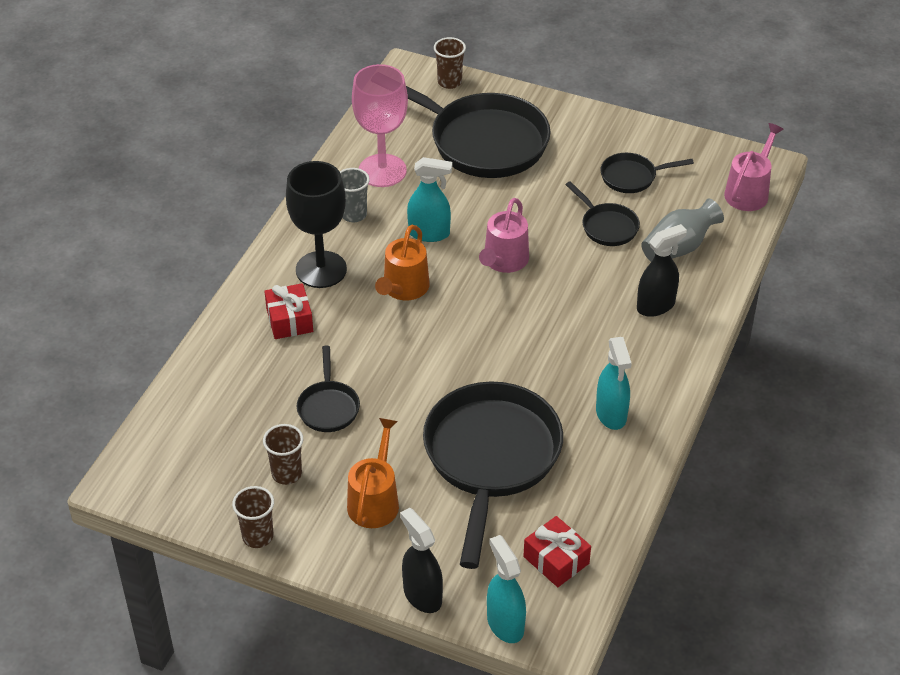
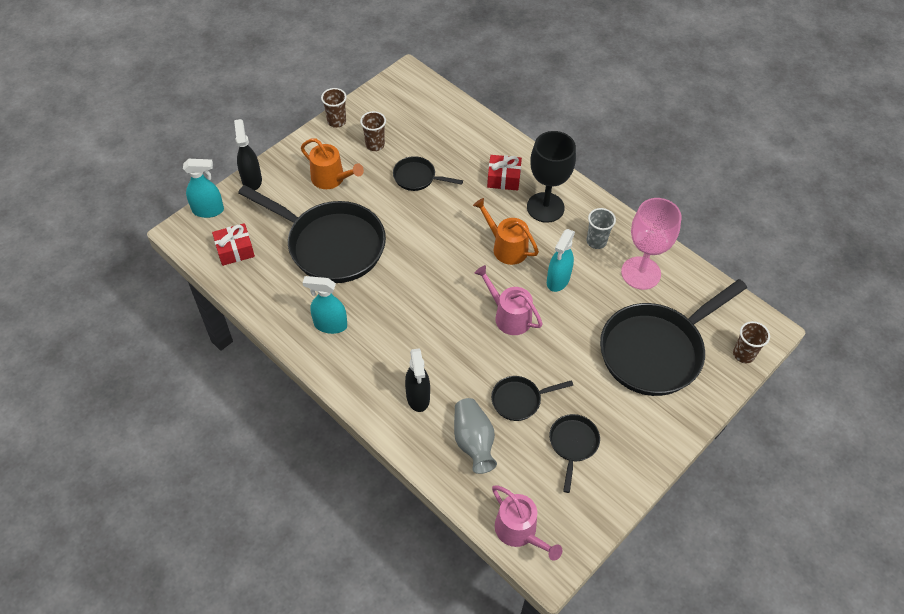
camera: 110 degrees right, 10 degrees up
(422, 595) = (252, 180): black spray bottle -> black spray bottle turned 90 degrees counterclockwise

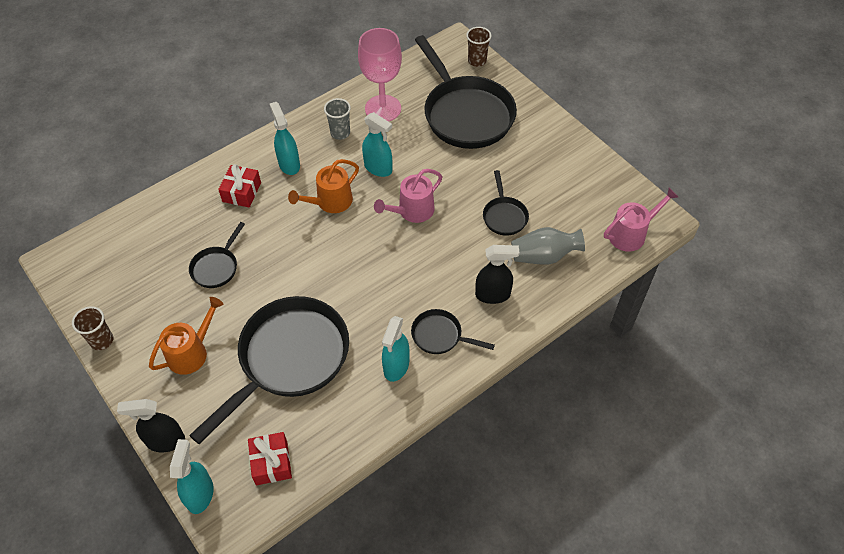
camera: 80 degrees left, 0 degrees up
(375, 145) = (154, 304): brown cup -> none
(545, 207) = (289, 164): black goblet -> turquoise spray bottle
(573, 444) = (551, 185): black pan -> black pan (440, 336)

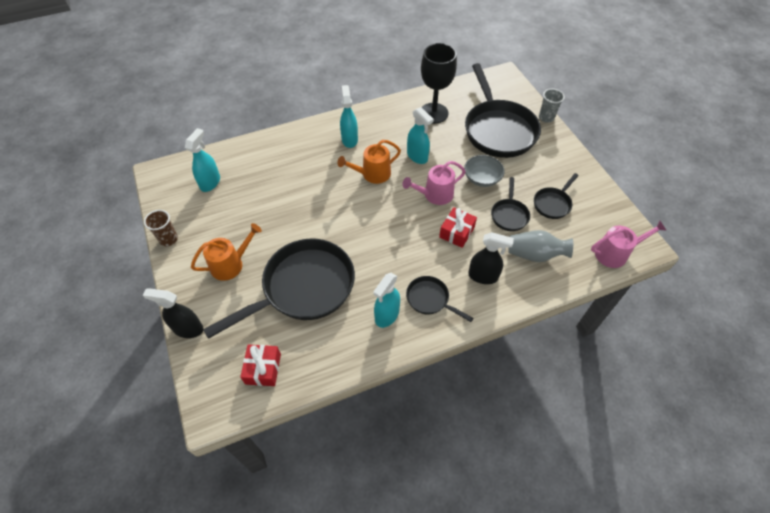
camera: 15 degrees right, 0 degrees up
(200, 494) = (199, 379): turquoise spray bottle -> turquoise spray bottle (210, 183)
(216, 267) = (271, 204): black pan -> black pan (553, 204)
(241, 192) = (307, 152): red gift -> red gift (456, 232)
(340, 133) = (395, 124): grey cup -> grey cup (546, 118)
(383, 108) = (433, 113): pink goblet -> black goblet
(462, 178) = (482, 178): none -> grey bowl
(477, 61) = (518, 92): brown cup -> none

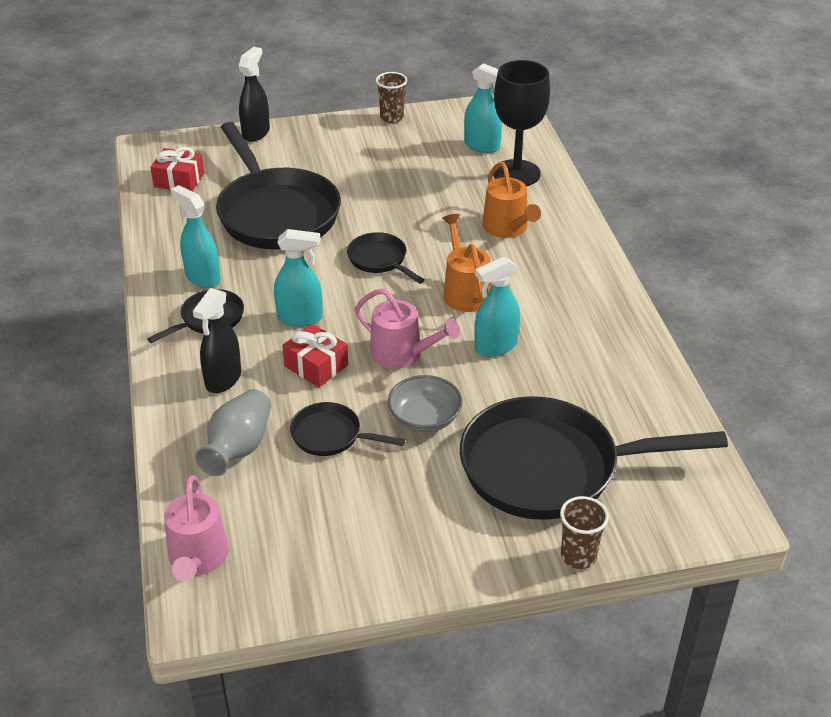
camera: 100 degrees right, 15 degrees down
(230, 264) = (335, 160): orange watering can -> orange watering can (507, 228)
(349, 139) = (550, 275): turquoise spray bottle -> turquoise spray bottle (300, 318)
(433, 113) = (608, 384): black goblet -> black goblet (516, 173)
(435, 195) = (401, 354): pink watering can -> pink watering can turned 135 degrees clockwise
(546, 118) = (578, 556): grey cup -> brown cup
(553, 204) = (338, 501): black pan -> black pan (380, 260)

